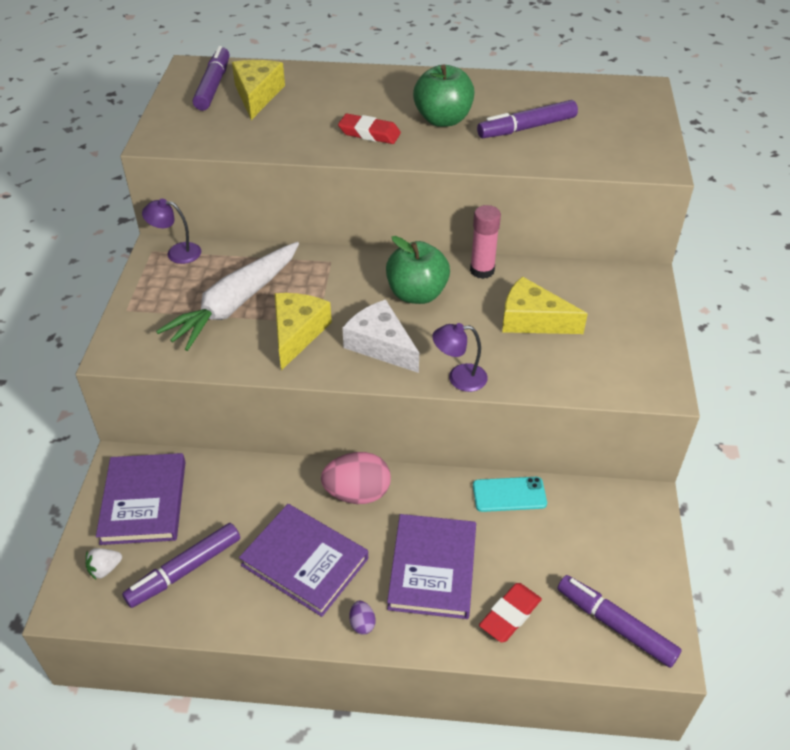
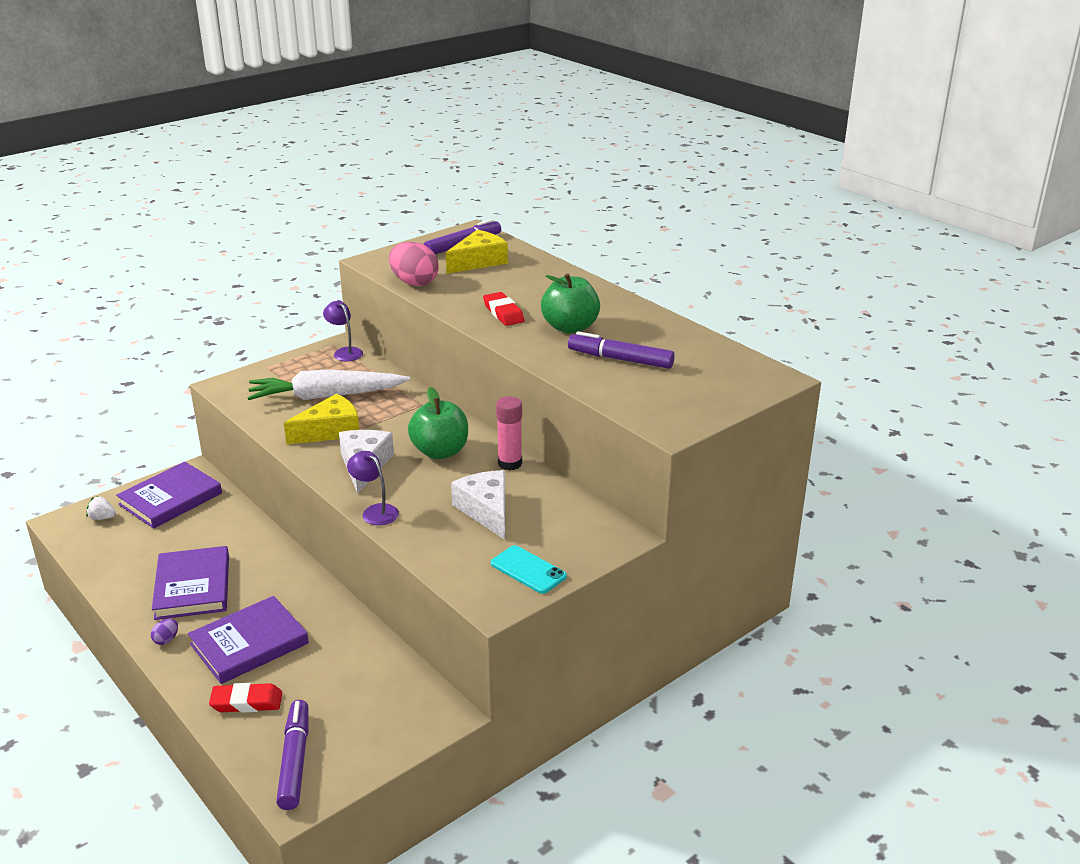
camera: 45 degrees right, 15 degrees down
(185, 570) = (133, 546): purple marker -> none
(357, 493) = (279, 574): pink egg -> pink egg (414, 282)
(509, 494) = (364, 641): turquoise phone -> turquoise phone (528, 570)
(532, 320) = (486, 510): yellow cheese -> white cheese

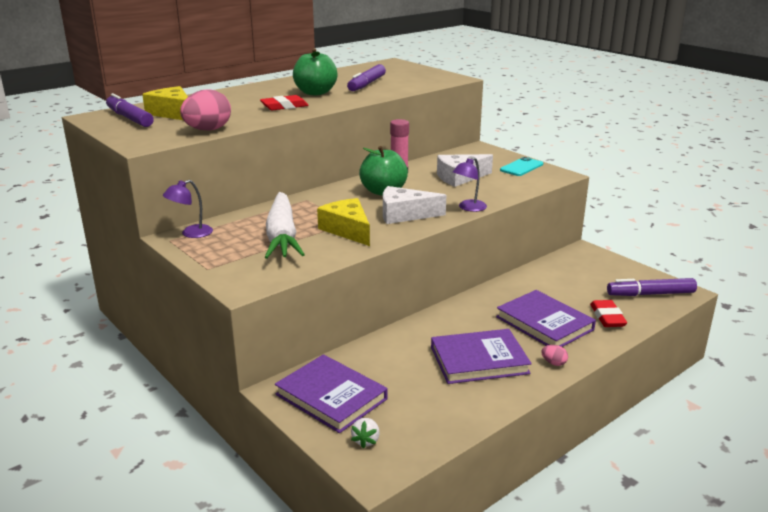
camera: 90 degrees left, 5 degrees down
(166, 640) = (553, 363): purple egg -> pink egg

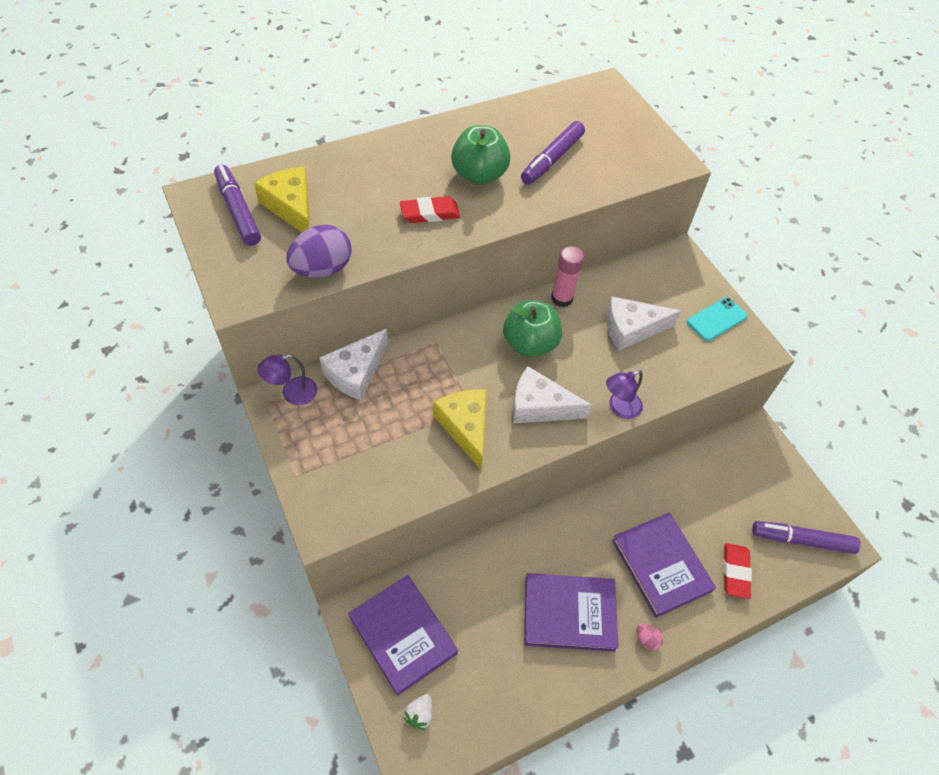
camera: 10 degrees right, 30 degrees up
(208, 130) = (322, 269): pink egg -> purple egg
(243, 219) = (356, 372): none -> white cheese
(282, 236) = (390, 423): white carrot -> none

